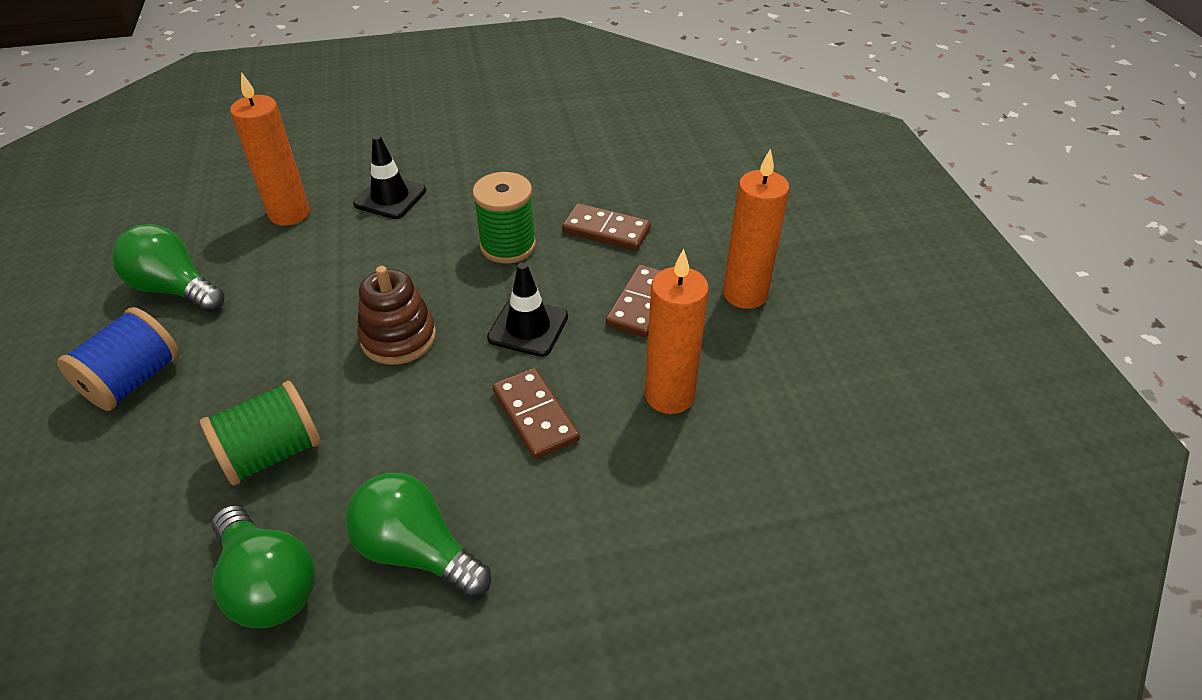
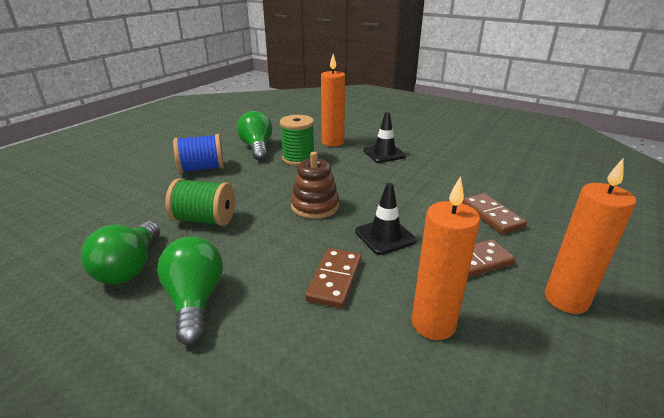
camera: 45 degrees right, 15 degrees down
(508, 246) = (420, 196): green spool -> green spool (298, 159)

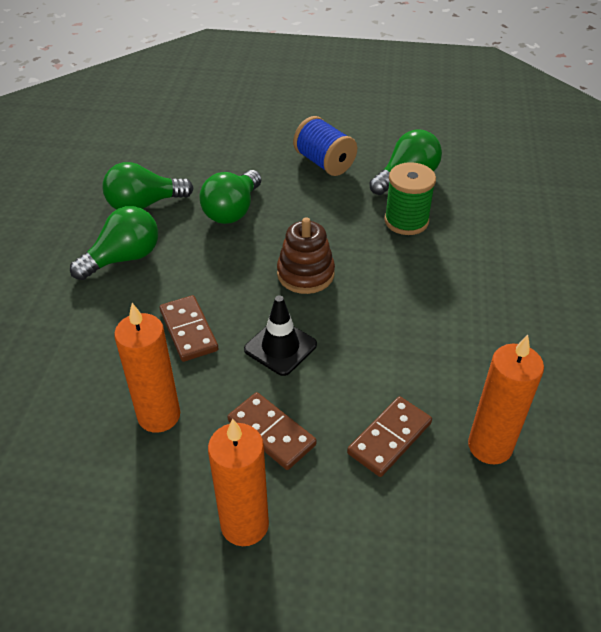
camera: 65 degrees right, 15 degrees up
(205, 219) = (232, 210): green spool -> green light bulb
(333, 142) = (482, 233): orange candle -> orange candle (490, 446)
(334, 279) = (189, 330): brown domino -> brown domino turned 75 degrees clockwise
(384, 153) = (490, 292): black traffic cone -> none

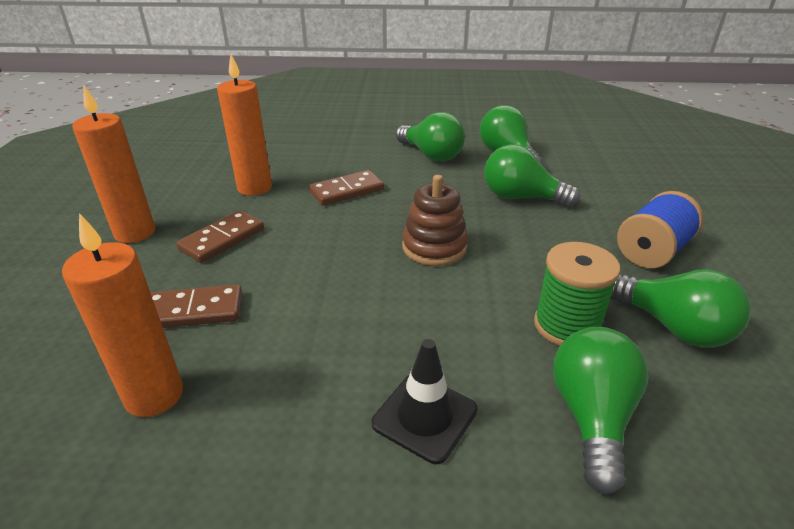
camera: 85 degrees right, 10 degrees down
(280, 347) = (325, 238): black traffic cone -> black traffic cone (425, 416)
(389, 438) = (193, 311): brown domino -> brown domino turned 45 degrees counterclockwise
(483, 228) = (591, 417): none -> green light bulb

